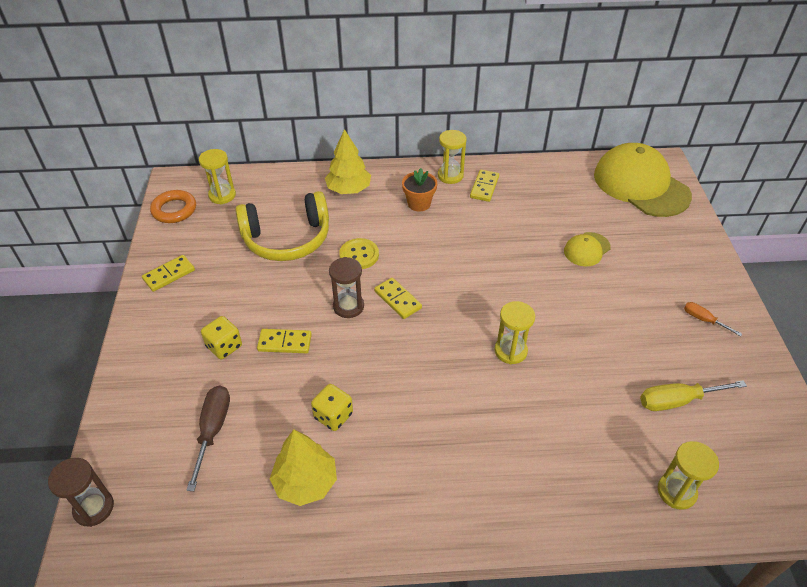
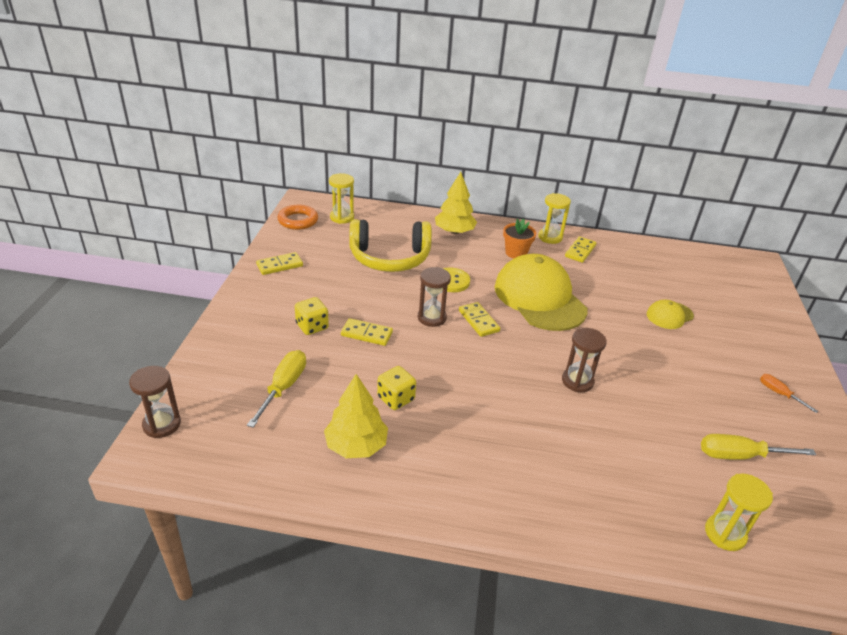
camera: 10 degrees right, 10 degrees down
(213, 430) = (283, 387): brown screwdriver -> yellow screwdriver
(510, 351) = (577, 381): yellow hourglass -> brown hourglass
(641, 185) = (733, 275): yellow cap -> yellow cap (539, 298)

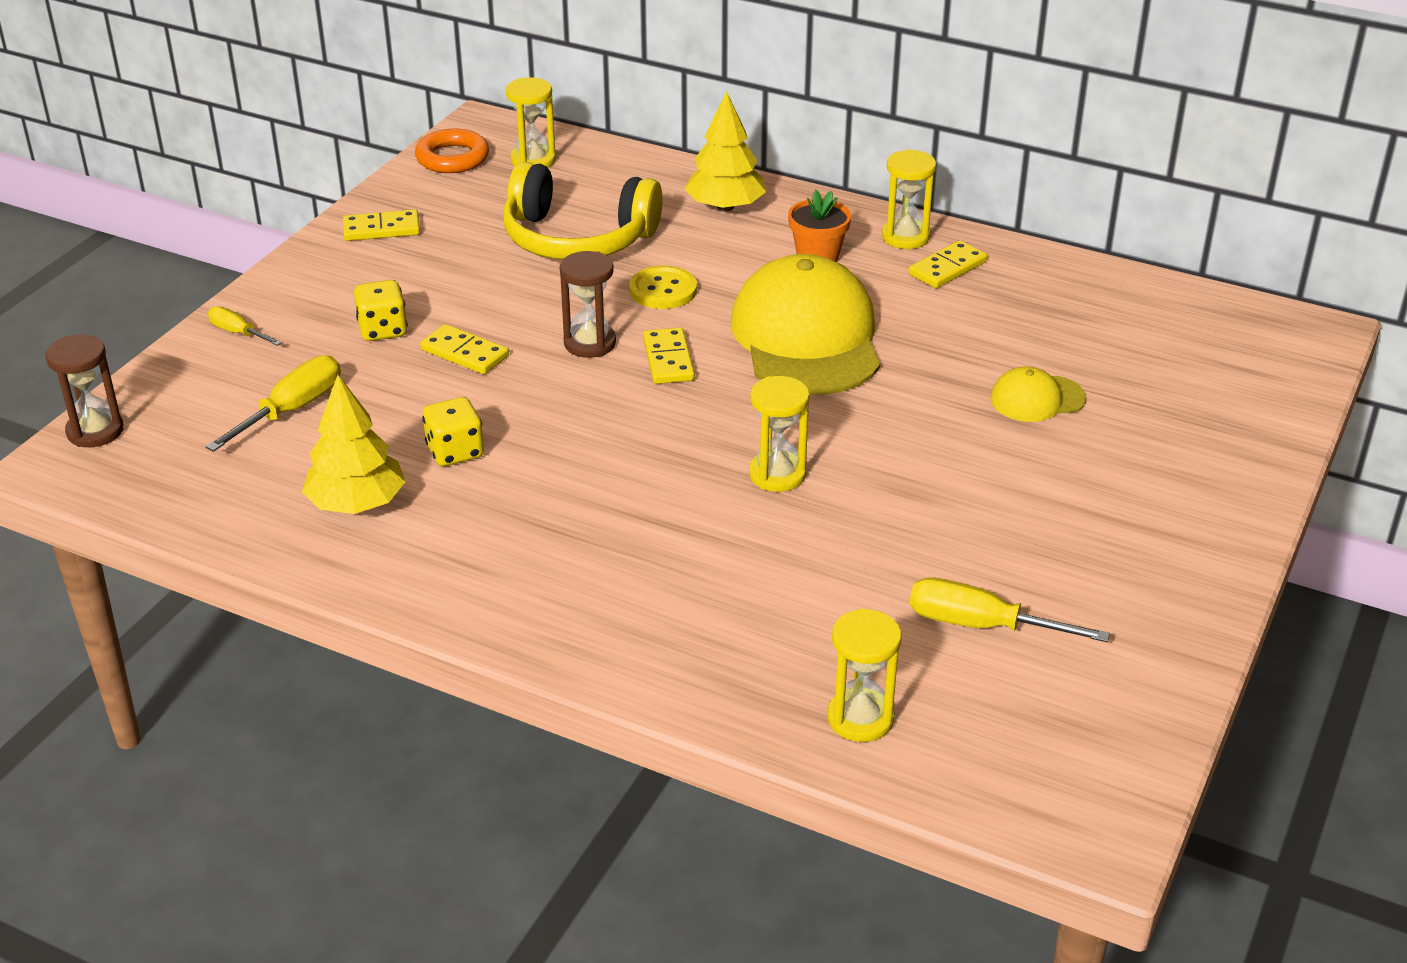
camera: 20 degrees right, 0 degrees up
(225, 341) = (238, 333): none -> yellow screwdriver
(577, 381) = (777, 474): brown hourglass -> yellow hourglass
(779, 393) = (1143, 551): orange screwdriver -> none

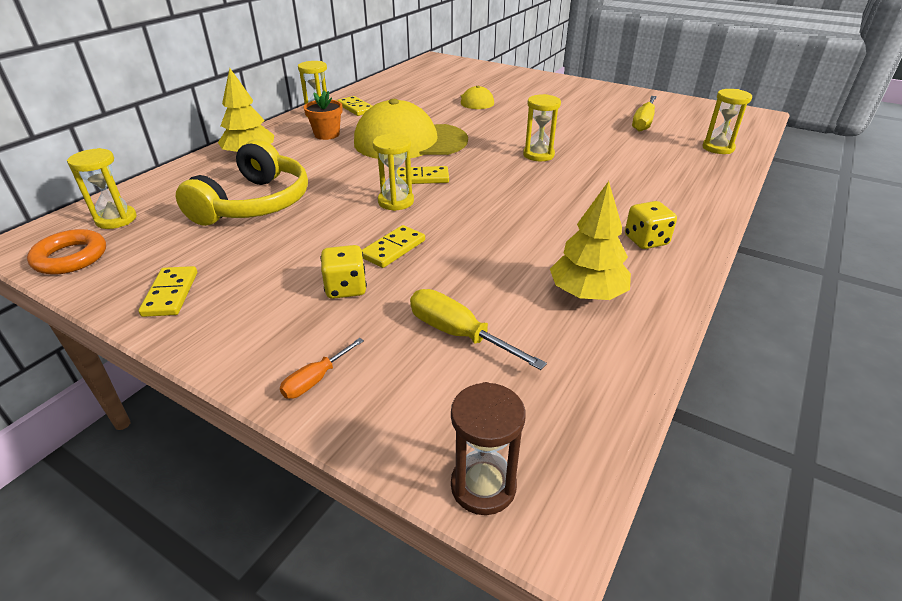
camera: 85 degrees left, 0 degrees up
(238, 333) = (316, 380): yellow screwdriver -> orange screwdriver
(455, 452) = (520, 252): yellow dice -> yellow dice (646, 240)
(590, 343) = (396, 202): brown hourglass -> yellow hourglass
(663, 290) = (341, 177): yellow button -> none

